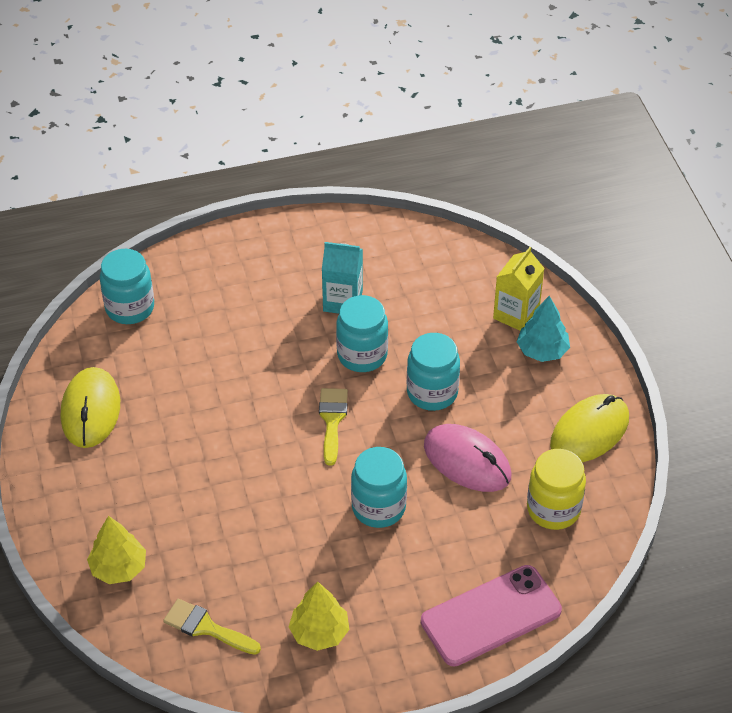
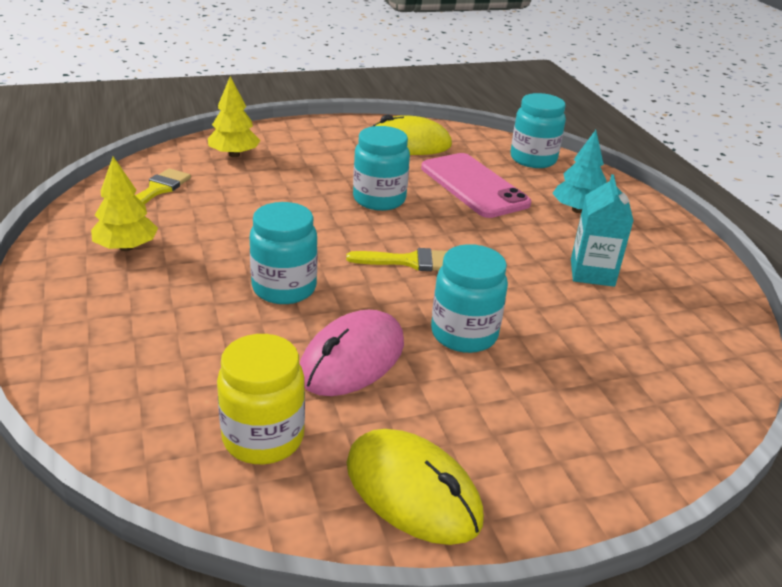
camera: 85 degrees right, 15 degrees down
(362, 355) = (512, 284): turquoise jar -> turquoise jar (379, 199)
(491, 616) = (100, 367): pink phone -> pink phone (474, 186)
(516, 314) = (631, 420): yellow carton -> none
(542, 350) = (568, 445): turquoise tree -> turquoise tree (577, 210)

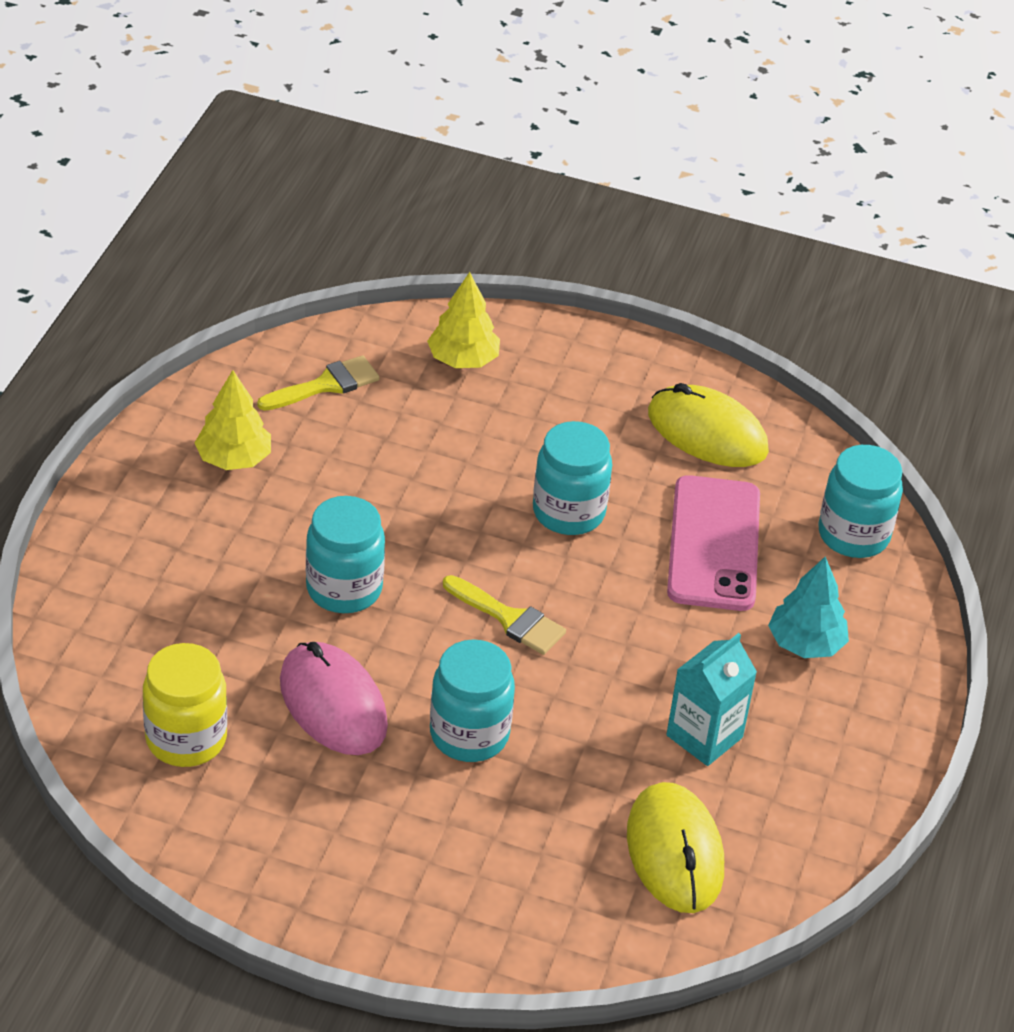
camera: 35 degrees right, 10 degrees up
(352, 359) = (333, 704): pink mouse -> pink mouse turned 75 degrees clockwise
(412, 491) = (261, 851): yellow mouse -> yellow mouse (674, 852)

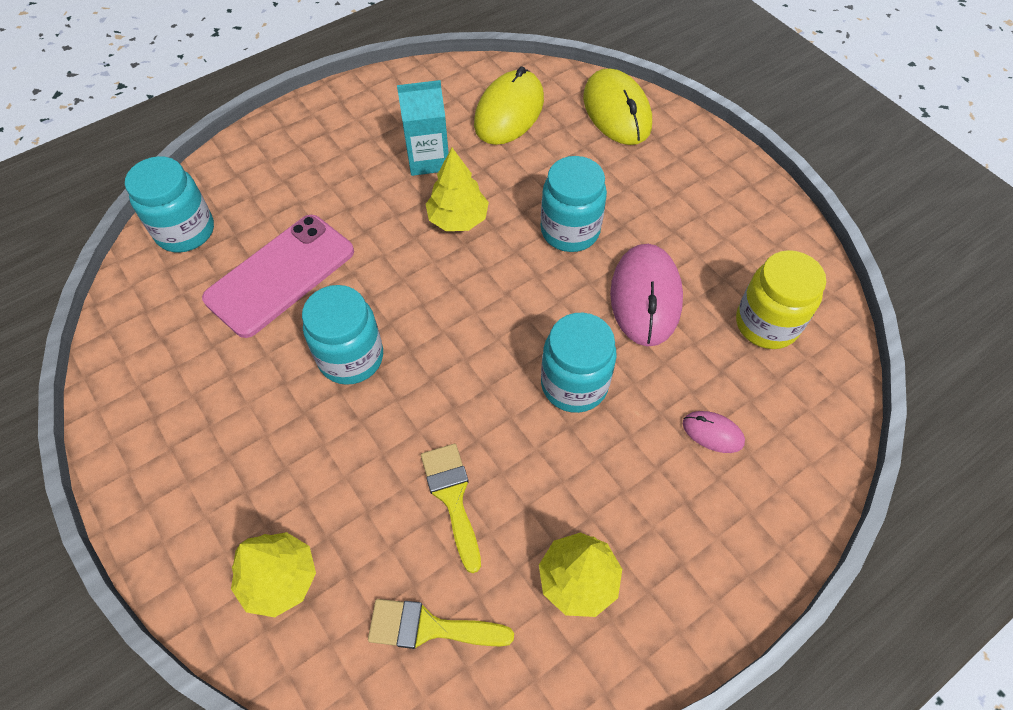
camera: 140 degrees left, 15 degrees up
(185, 611) = (712, 433): none -> pink mouse
(509, 618) = (474, 295): yellow brush -> yellow brush (452, 497)
(601, 685) = (458, 219): none -> yellow tree
(707, 432) = (174, 370): yellow mouse -> yellow mouse (616, 111)
(805, 643) = (306, 180): turquoise tree -> none

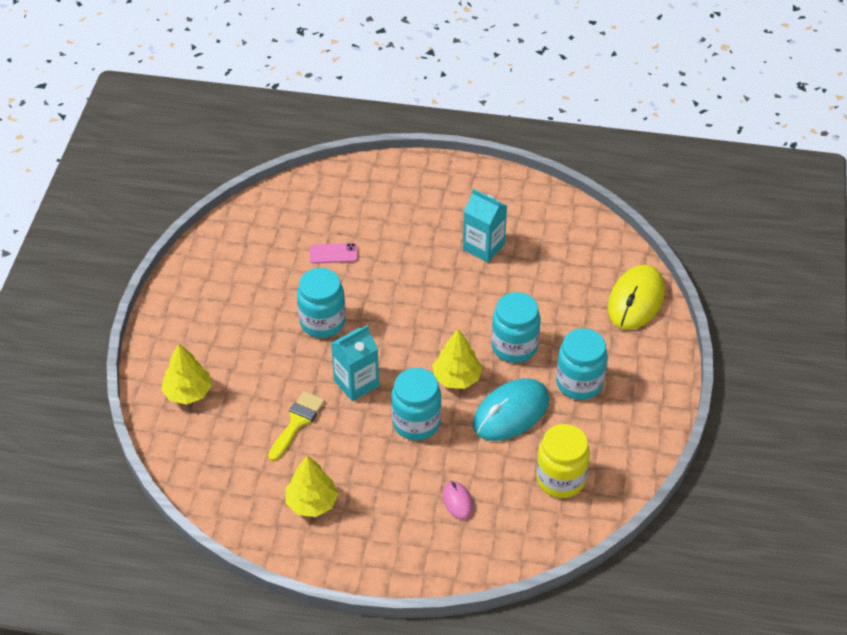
camera: 45 degrees right, 10 degrees down
(185, 231) = (311, 195): turquoise jar -> turquoise jar (579, 383)
(280, 275) = (333, 253): pink phone -> pink phone, size x0.46
(429, 627) = (227, 464): yellow brush -> none
(458, 219) = (459, 293): yellow tree -> yellow tree (456, 378)
(464, 395) = (356, 383): none -> turquoise carton
(509, 112) = (567, 252): yellow mouse -> none
(645, 297) = (511, 412): pink mouse -> turquoise mouse

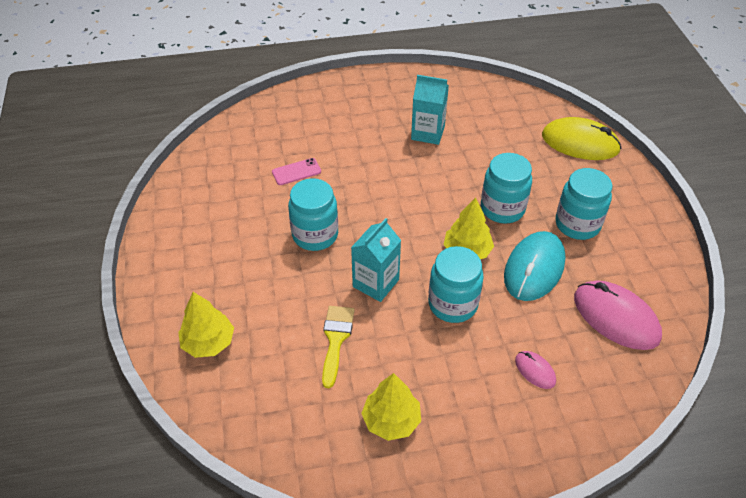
camera: 20 degrees left, 0 degrees up
(560, 479) = (616, 317): yellow jar -> pink mouse
(636, 300) = (580, 143): yellow mouse -> yellow mouse turned 75 degrees counterclockwise

